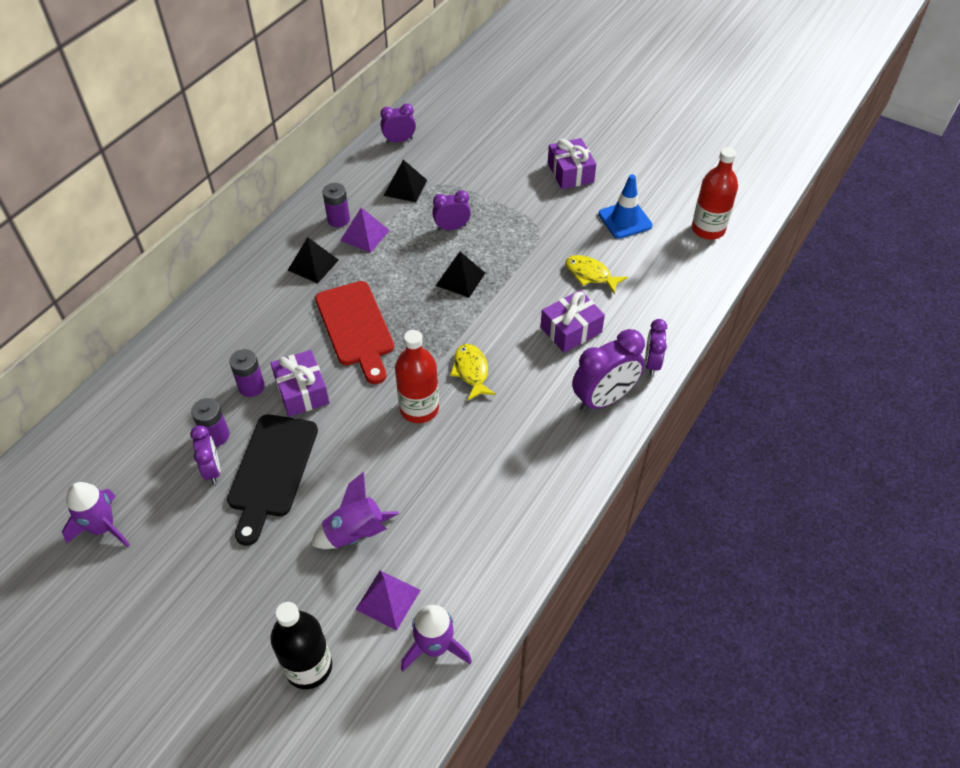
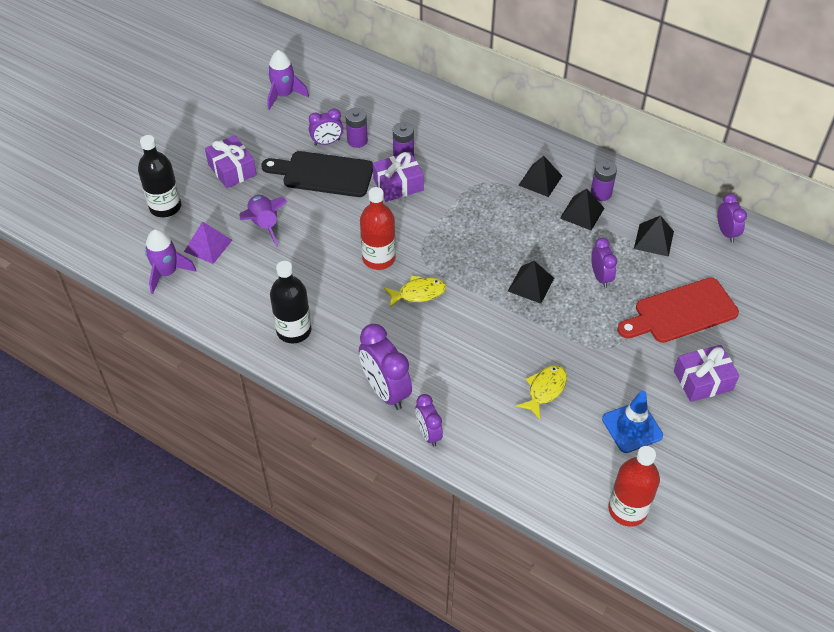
camera: 90 degrees right, 0 degrees up
(356, 328) = (467, 213): red cutting board -> red cutting board (681, 312)
(364, 235) = (582, 213): purple pyramid -> black pyramid
(527, 489) = (294, 330): none -> black bottle
(571, 330) = (469, 369): purple gift -> purple gift (232, 170)
(652, 363) = (428, 433): purple clock -> purple clock turned 120 degrees counterclockwise

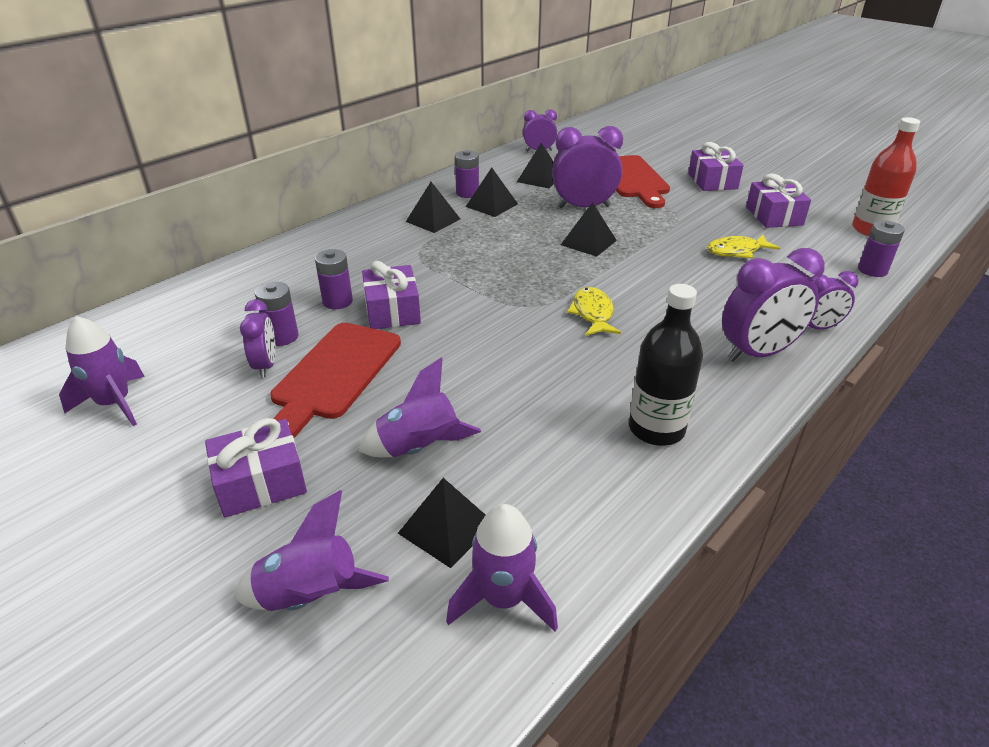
camera: 80 degrees left, 15 degrees down
(165, 207) = (311, 597): black bottle -> purple rocket
(208, 245) = (446, 528): purple pyramid -> black pyramid
(323, 174) = (334, 374): black cutting board -> red cutting board
(378, 258) = (525, 338): red bottle -> none
(537, 492) = (872, 270): none -> purple battery
(545, 390) = (736, 251): yellow fish -> yellow fish turned 60 degrees counterclockwise
(600, 277) = (583, 207): purple clock -> purple clock, size x1.69
(632, 427) = (774, 216): blue traffic cone -> purple gift

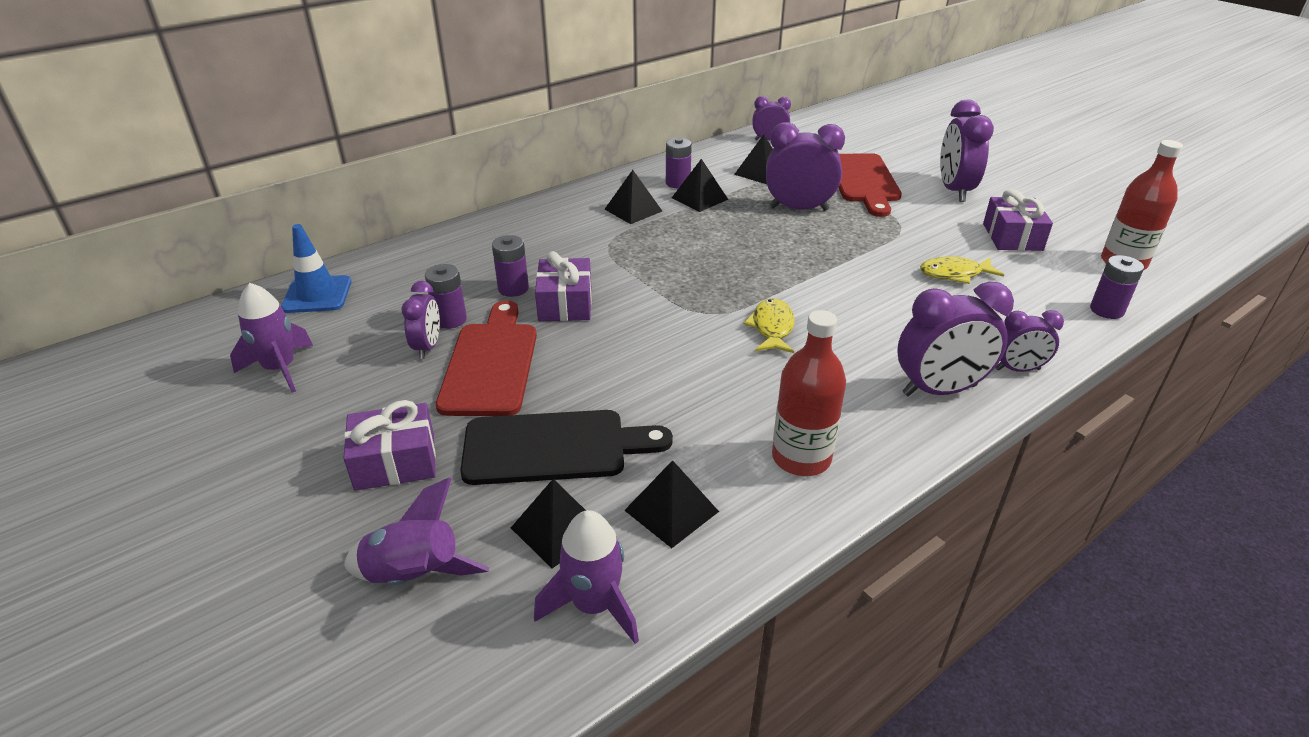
camera: 10 degrees right, 0 degrees up
(137, 326) = (317, 295): none -> blue traffic cone
(334, 374) = (491, 363): red cutting board -> red cutting board turned 150 degrees clockwise
(420, 448) = (554, 447): purple rocket -> black cutting board
(588, 242) = (791, 249): black pyramid -> black pyramid (671, 511)
(656, 429) = (801, 458): black bottle -> red bottle
(712, 181) = (954, 190): purple gift -> purple clock

